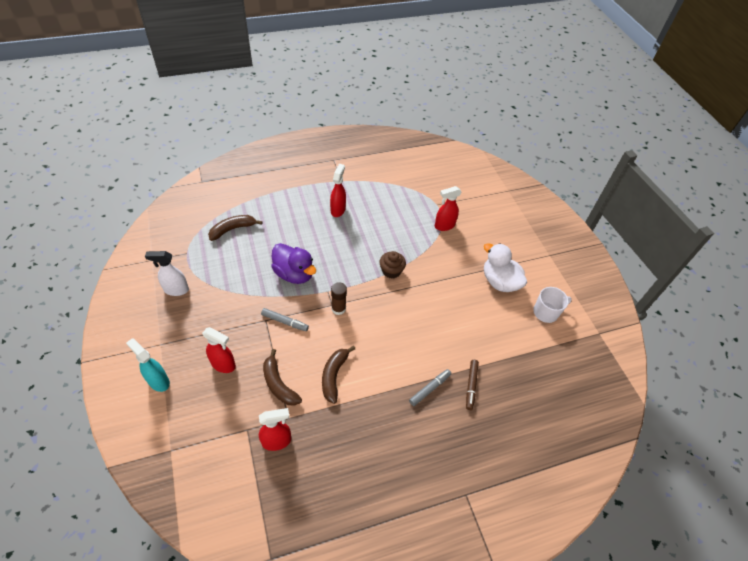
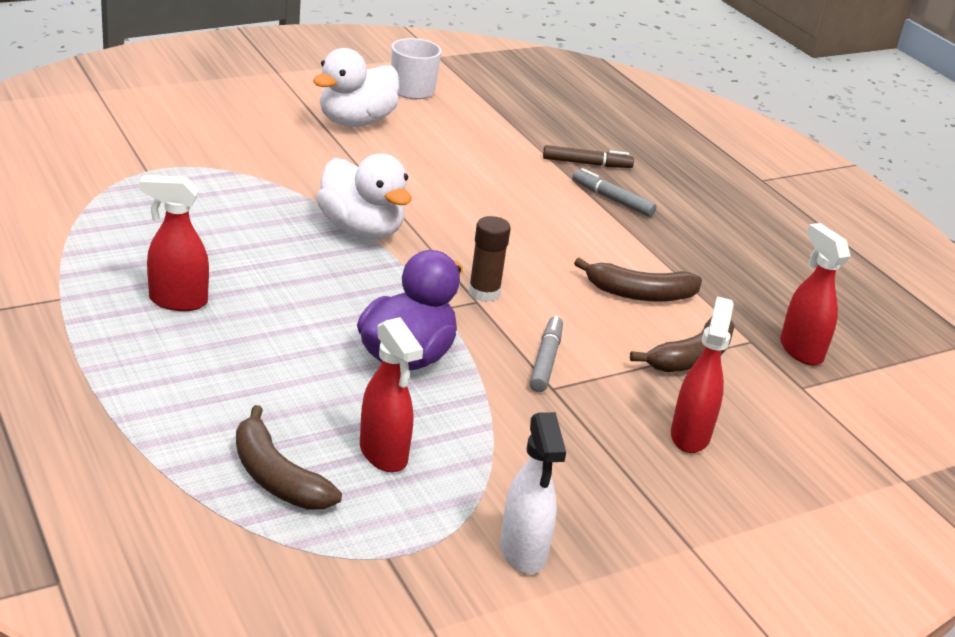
camera: 100 degrees left, 20 degrees down
(158, 381) = (781, 529): turquoise spray bottle -> none
(391, 271) = (361, 230): brown cupcake -> white duck
(444, 226) = (215, 166): red spray bottle -> red spray bottle (384, 454)

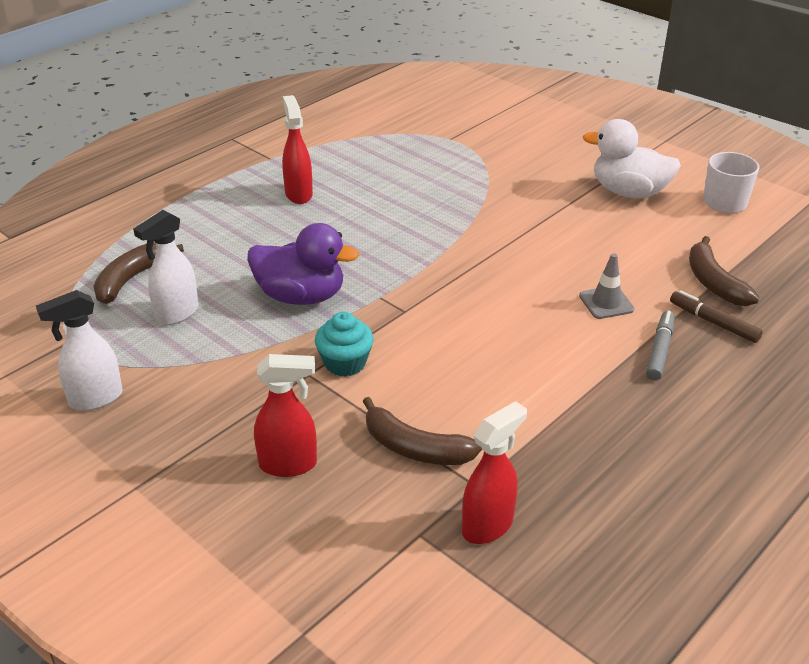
camera: 75 degrees right, 5 degrees up
(361, 230) = (458, 236): white duck -> none
(384, 454) = (176, 314): red spray bottle -> white spray bottle
(484, 293) = (420, 311): brown glue stick -> none
(530, 197) = (606, 303): none -> grey traffic cone
(546, 360) = (345, 363): grey marker -> turquoise cupcake
(586, 164) = (713, 322): brown marker -> brown marker turned 150 degrees clockwise
(639, 294) = (497, 397): brown banana -> brown banana (714, 282)

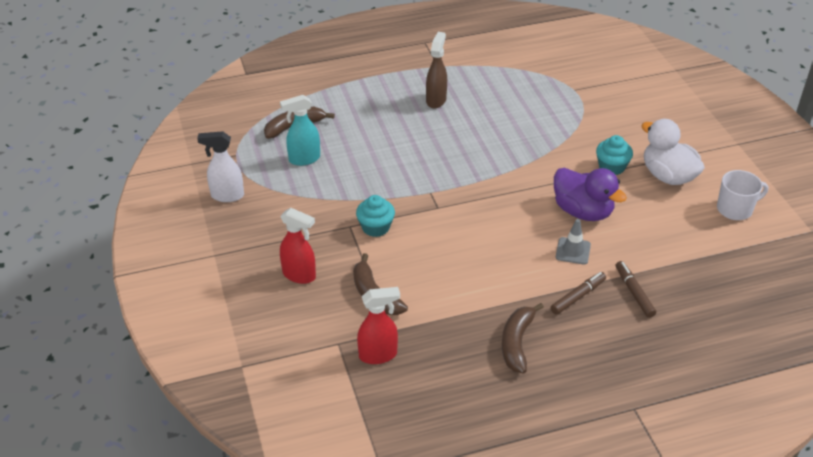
camera: 30 degrees right, 5 degrees up
(176, 314) = (304, 159): white spray bottle -> turquoise spray bottle
(298, 194) = (436, 100): red spray bottle -> brown spray bottle
(301, 296) = (383, 174): purple duck -> purple duck (583, 211)
(563, 202) = (611, 167): none -> turquoise cupcake
(660, 350) = (578, 296): grey marker -> brown marker
(714, 282) = (663, 265): brown banana -> brown banana (517, 343)

